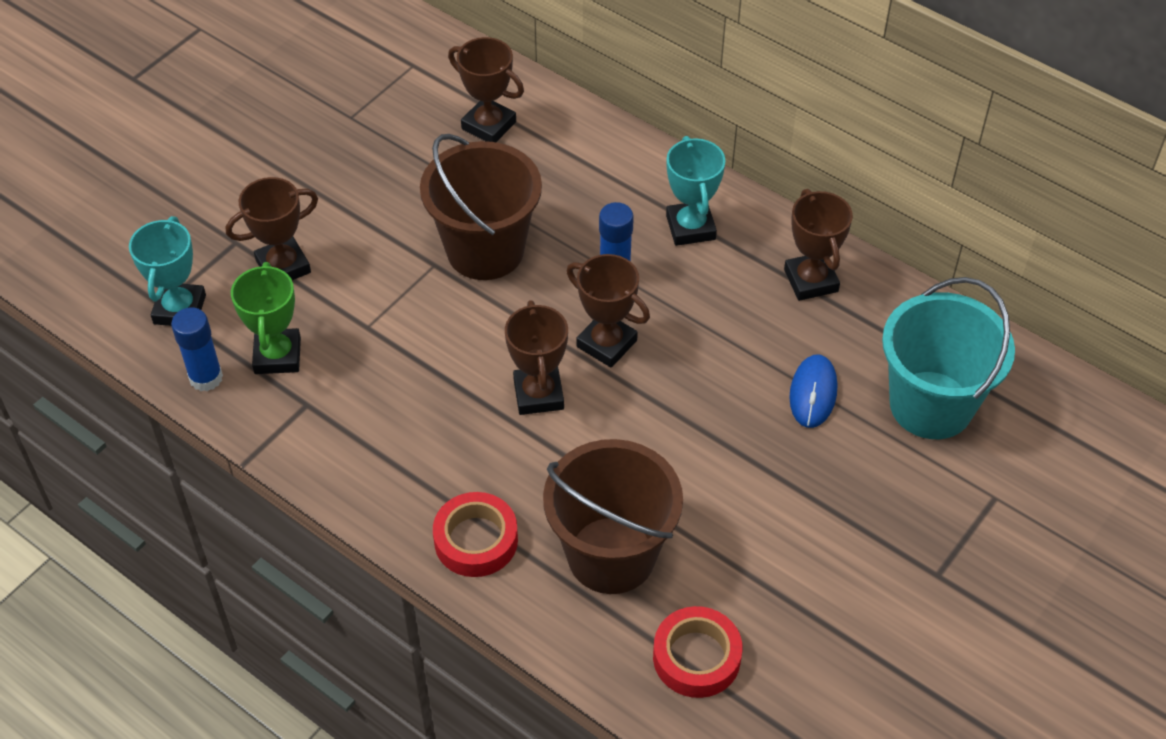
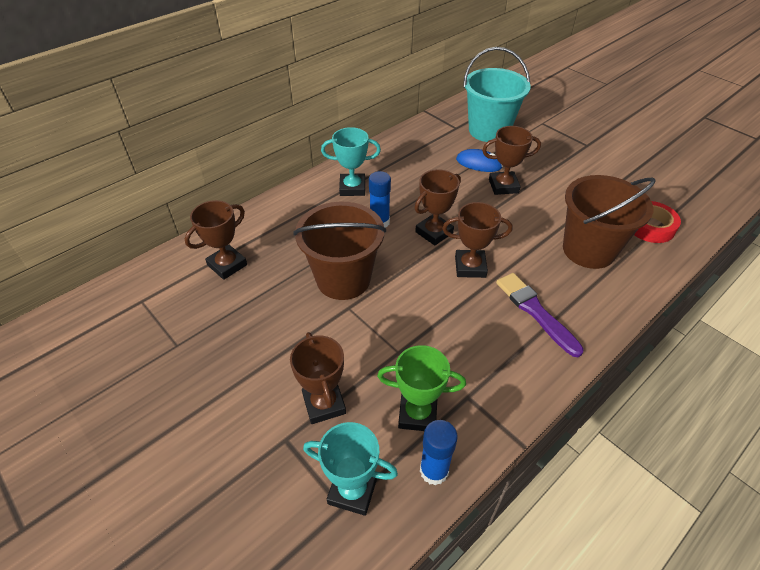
camera: 80 degrees left, 5 degrees down
(460, 477) = (535, 312): none -> purple brush
(476, 540) = (584, 309): red tape -> none
(811, 280) = (403, 153): brown trophy -> brown trophy (503, 186)

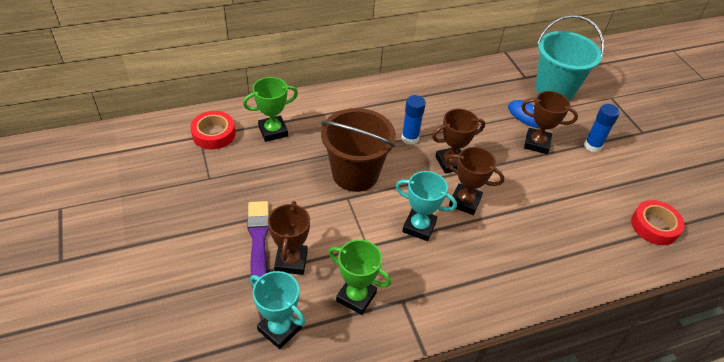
camera: 20 degrees right, 0 degrees up
(157, 292) = (214, 134): none -> red tape
(227, 265) = (273, 131): brown trophy -> green trophy
(352, 188) = (403, 102): turquoise trophy -> turquoise trophy (419, 227)
(434, 471) = (345, 341): blue glue stick -> blue glue stick (592, 146)
(535, 312) = (499, 258): purple brush -> purple brush (258, 239)
(588, 250) = (580, 225): brown bucket -> none

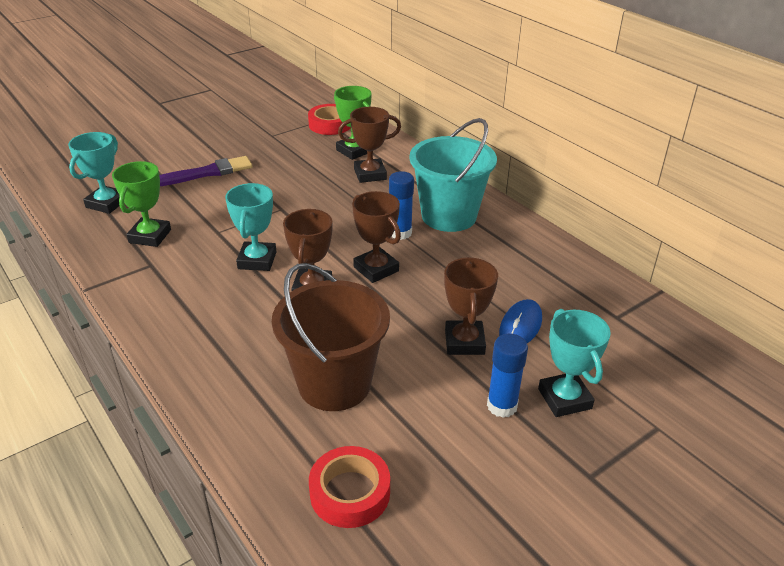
camera: 75 degrees right, 10 degrees down
(291, 261) = (185, 194): brown trophy -> brown trophy (370, 174)
(355, 174) = (318, 207): brown bucket -> brown bucket (334, 384)
(554, 89) = (615, 352): turquoise bucket -> turquoise bucket (449, 216)
(589, 121) = (564, 399): none -> turquoise trophy

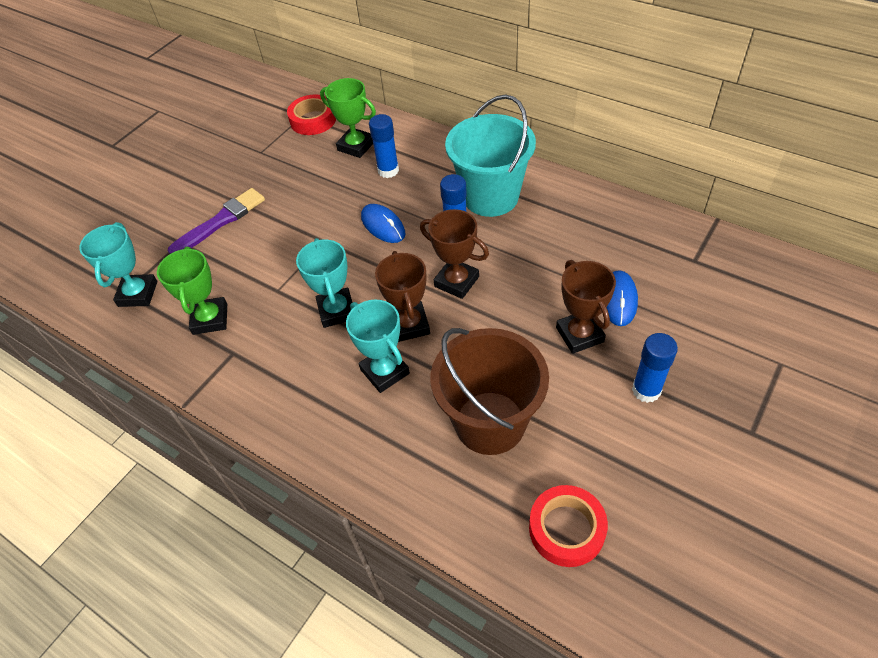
camera: 15 degrees left, 15 degrees up
(338, 211) = (383, 225): none -> blue mouse
(370, 174) = (388, 170): brown trophy -> blue glue stick
(564, 399) = (693, 363): turquoise trophy -> turquoise trophy (385, 371)

